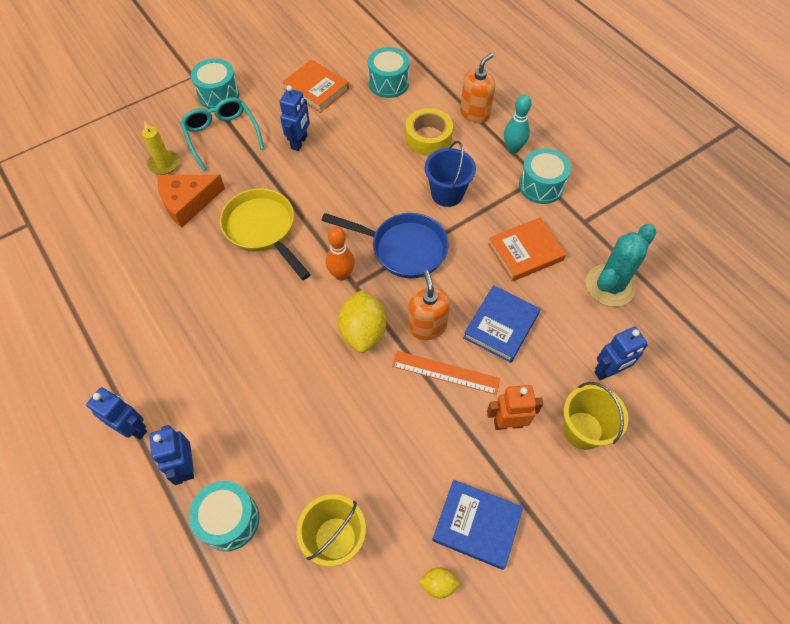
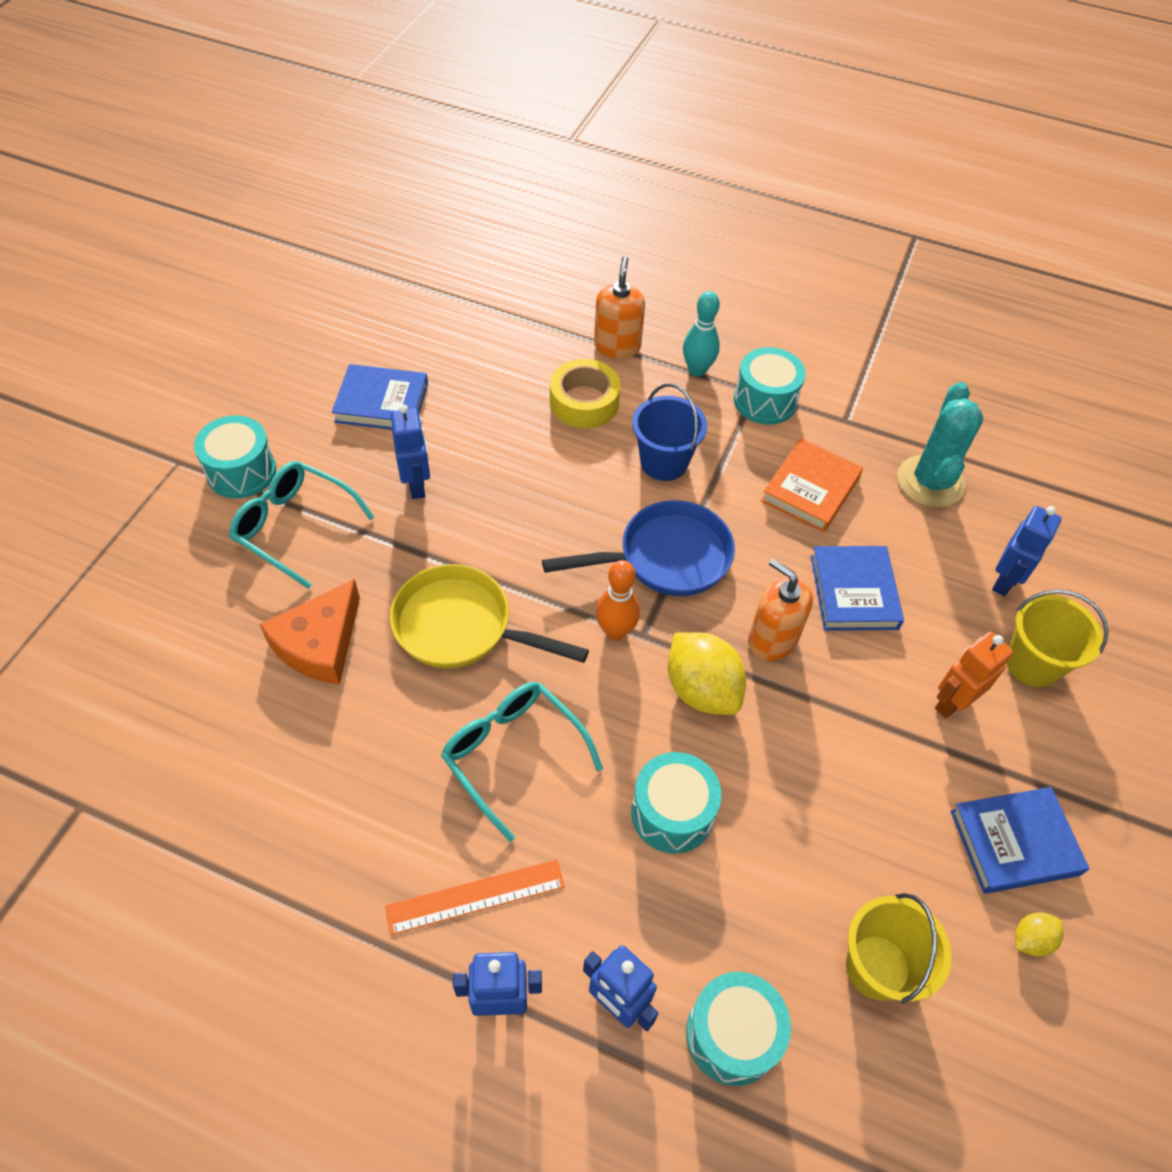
camera: 35 degrees left, 5 degrees down
(164, 164) = (237, 607): yellow candle -> none
(236, 310) = (513, 754): none -> turquoise glasses
(316, 89) = (382, 403): orange book -> blue book
(388, 83) = (475, 353): turquoise drum -> turquoise drum (672, 813)
(445, 372) = (837, 683): orange ruler -> orange ruler (475, 896)

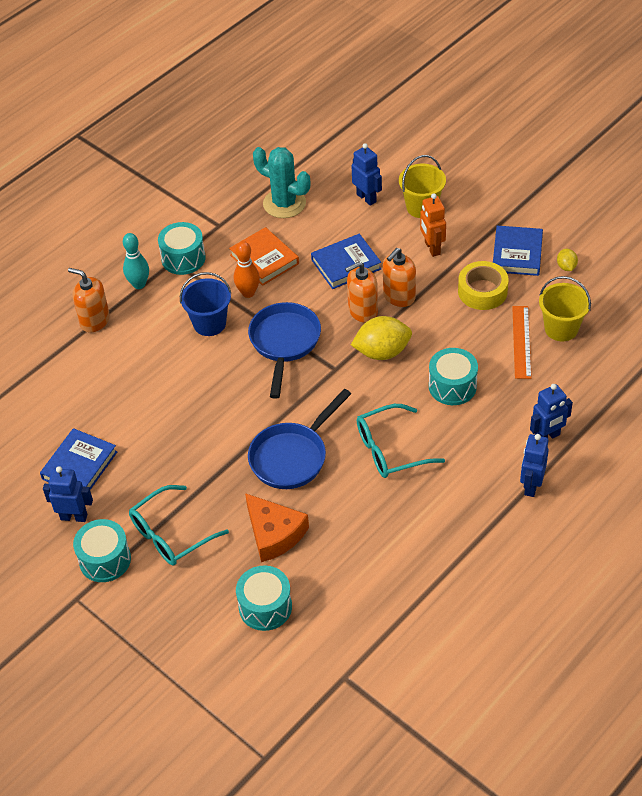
camera: 65 degrees left, 5 degrees down
(417, 485) = (166, 458): blue robot -> blue robot (74, 517)
(461, 627) = (292, 456): yellow pan -> blue pan
(475, 896) = (470, 485): orange ruler -> orange ruler (521, 342)
(584, 402) = (137, 351): yellow tape -> yellow tape (482, 291)
(615, 631) = (327, 381): orange bowling pin -> orange bowling pin (248, 293)
(732, 1034) = (576, 395): turquoise drum -> turquoise drum (265, 607)
(825, 682) = (399, 296): none -> orange soap dispenser
(853, 592) = (346, 264): blue book -> blue book turned 45 degrees counterclockwise

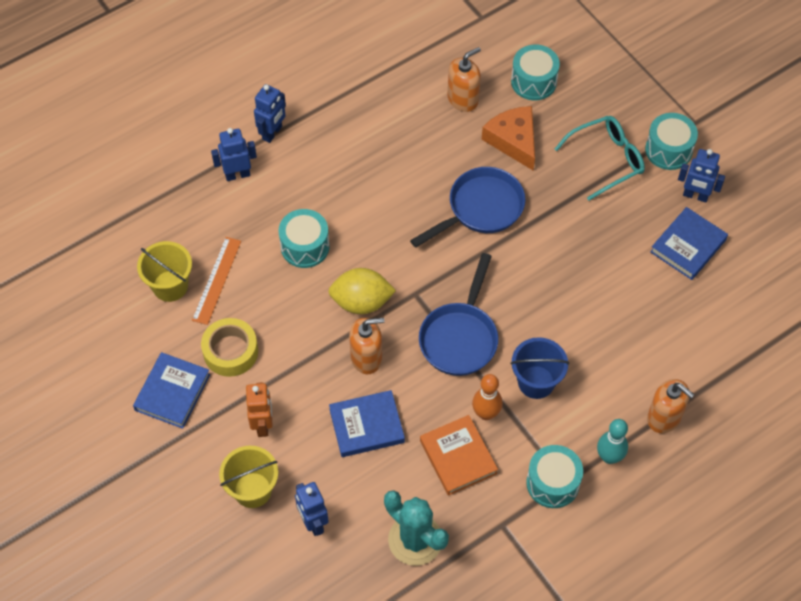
camera: 170 degrees left, 10 degrees up
(390, 449) = (386, 195): turquoise glasses -> none
(399, 296) = (322, 367): orange soap dispenser -> orange soap dispenser (463, 99)
(566, 267) = (128, 361): yellow lemon -> none

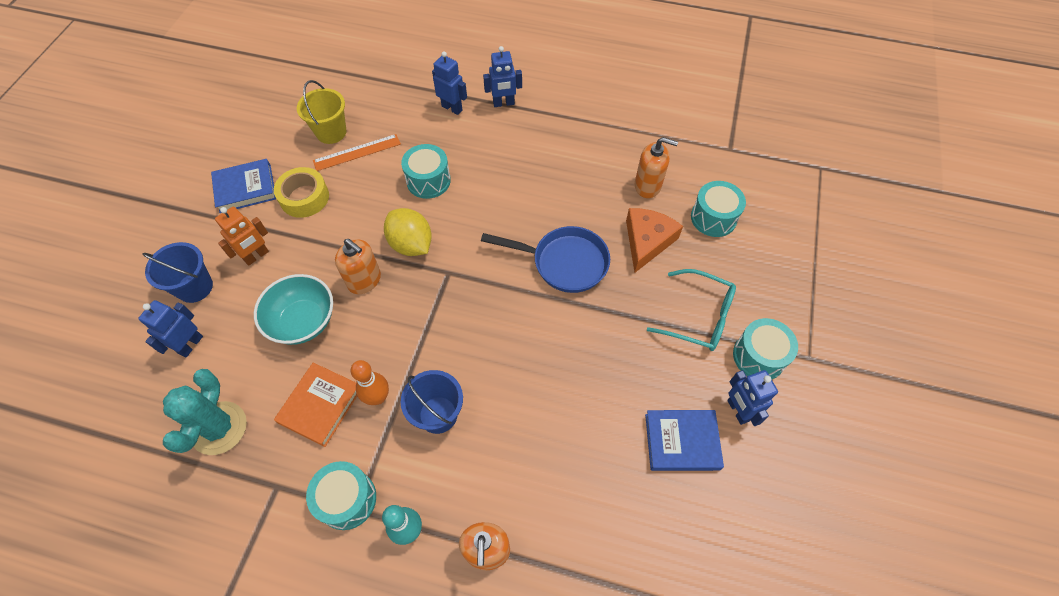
camera: 50 degrees right, 0 degrees up
(252, 490) = (195, 287): yellow bucket -> blue bucket
(366, 426) = (303, 321): blue book -> turquoise bowl
(460, 337) = (435, 329): blue pan -> none

